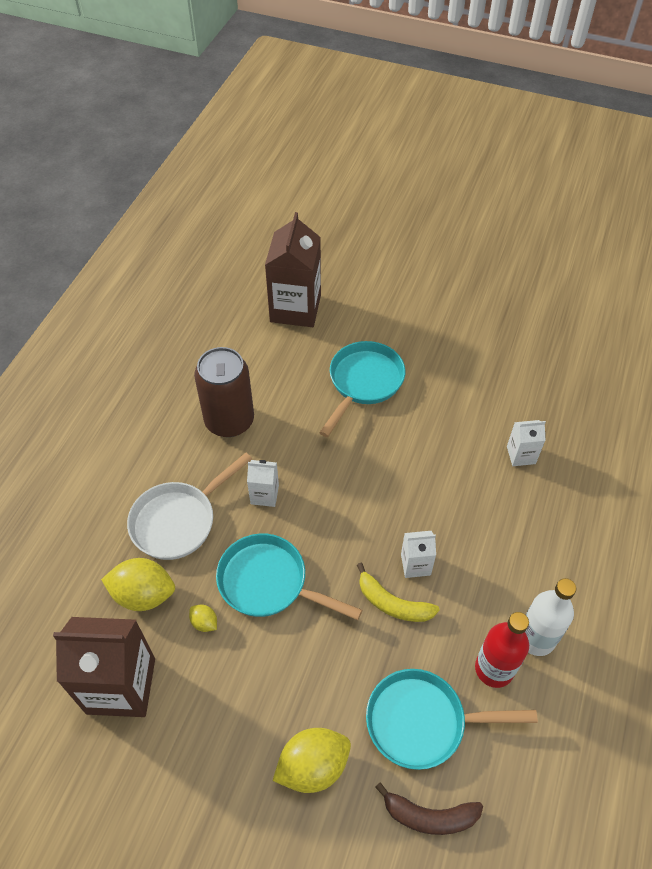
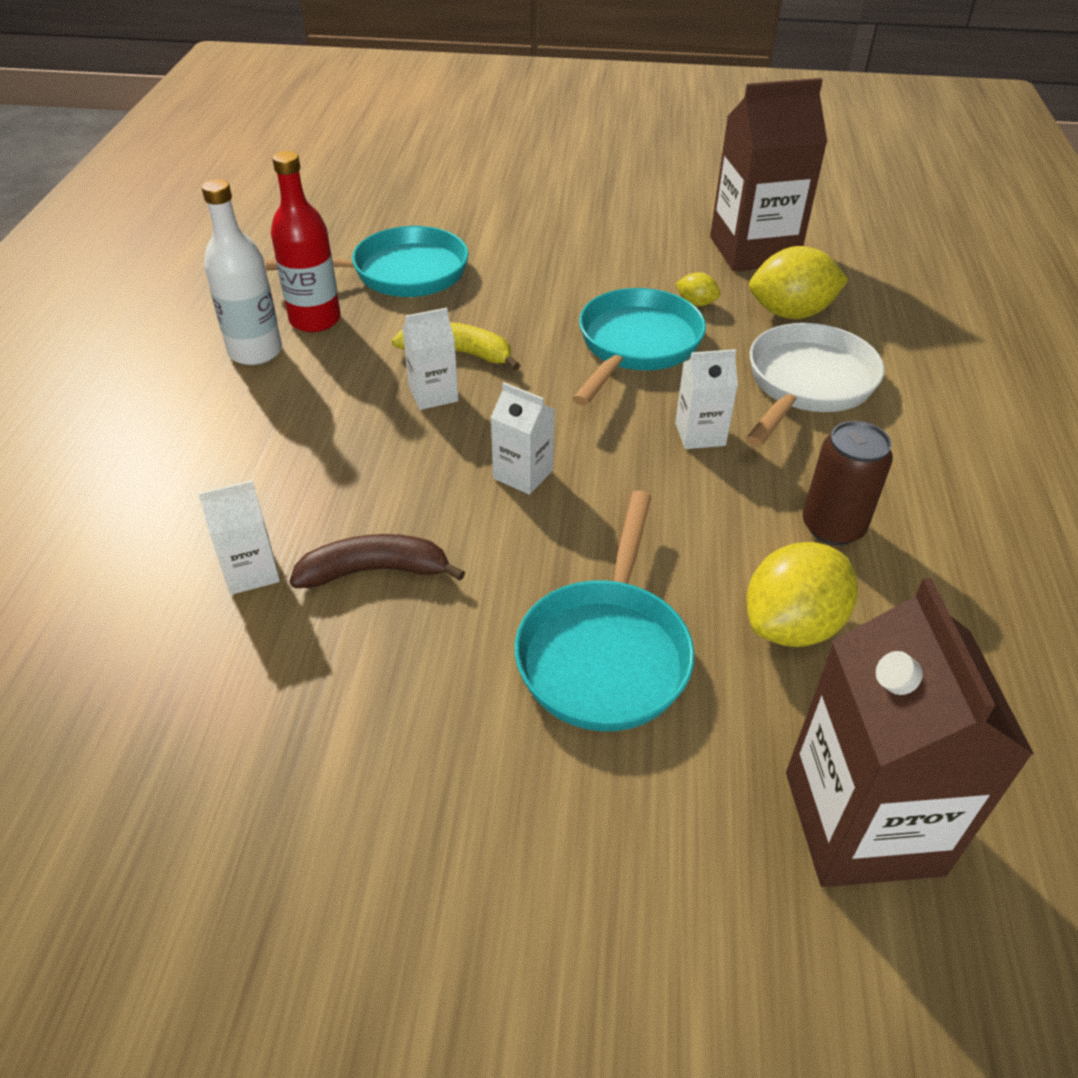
camera: 165 degrees right, 10 degrees down
(229, 421) = (833, 527): brown can -> brown can, size x0.65
(269, 583) = (636, 346): turquoise pan -> turquoise pan turned 75 degrees counterclockwise
(313, 766) = (515, 234): yellow lemon -> yellow lemon (792, 625)
(374, 487) = (523, 474): none -> white carton
(429, 816) = (386, 224): brown banana -> brown banana (375, 571)

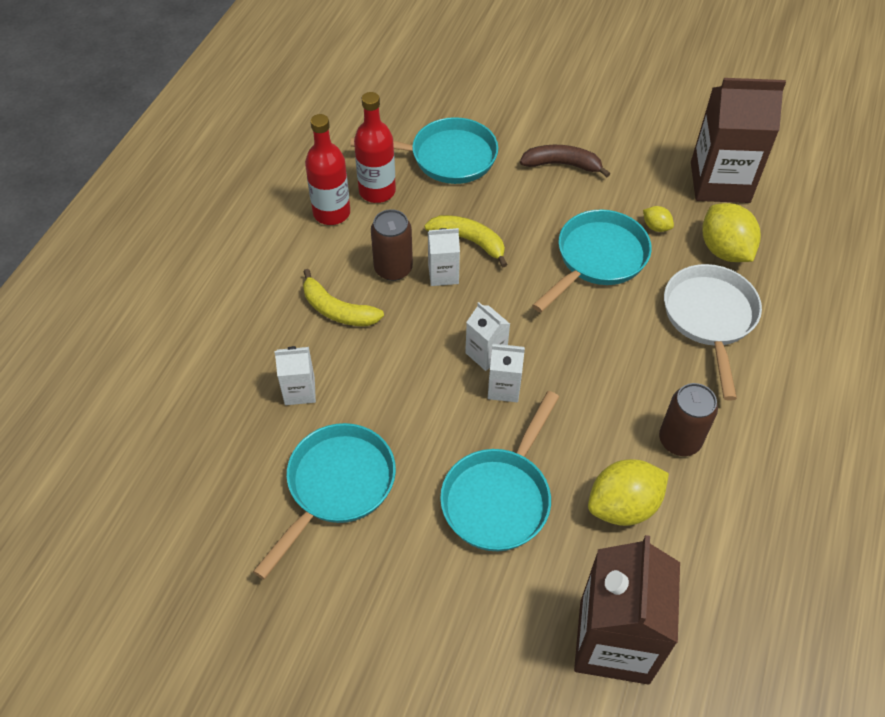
camera: 15 degrees right, 10 degrees up
(255, 352) = (331, 213): white bottle -> red bottle
(289, 460) = (337, 310): none -> yellow banana
(341, 692) = (336, 487): none -> turquoise pan
(360, 399) = (393, 269): none -> brown can
(375, 571) = (374, 407): brown banana -> brown banana (562, 164)
(700, 434) = (616, 346): white carton -> white carton (504, 388)
(790, 313) = (724, 250): yellow lemon -> yellow lemon turned 60 degrees clockwise
(807, 385) = (710, 319): white pan -> white pan turned 45 degrees counterclockwise

